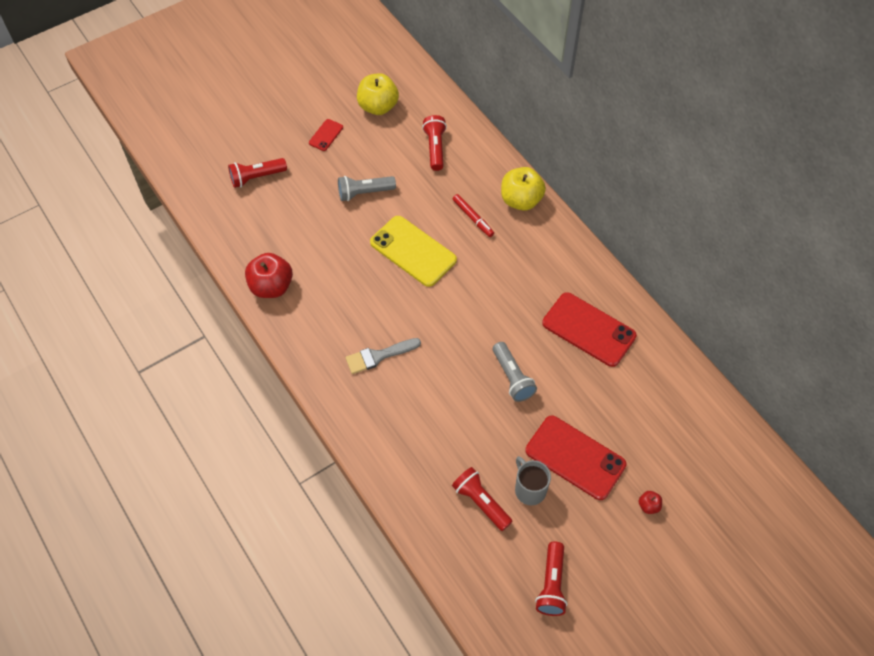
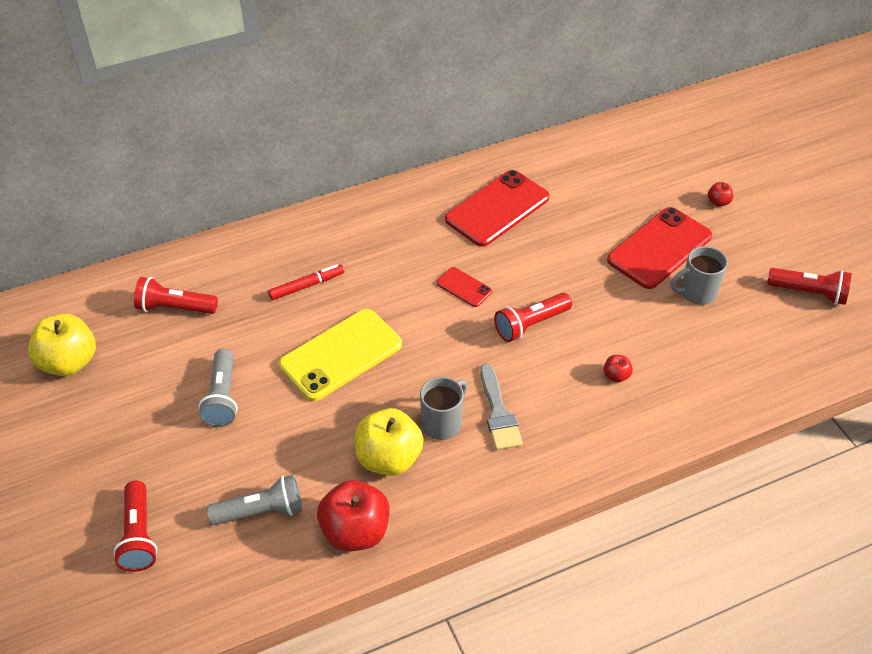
camera: 80 degrees left, 10 degrees down
(326, 135) = (94, 433): red phone -> red phone (464, 287)
(364, 322) = (442, 423): none -> grey mug
(427, 432) = (616, 376): none -> red apple
(481, 502) = (711, 338): red flashlight -> red flashlight (530, 324)
(512, 377) = (550, 284): grey flashlight -> grey flashlight (261, 511)
(521, 200) = (295, 236): yellow apple -> yellow apple (389, 458)

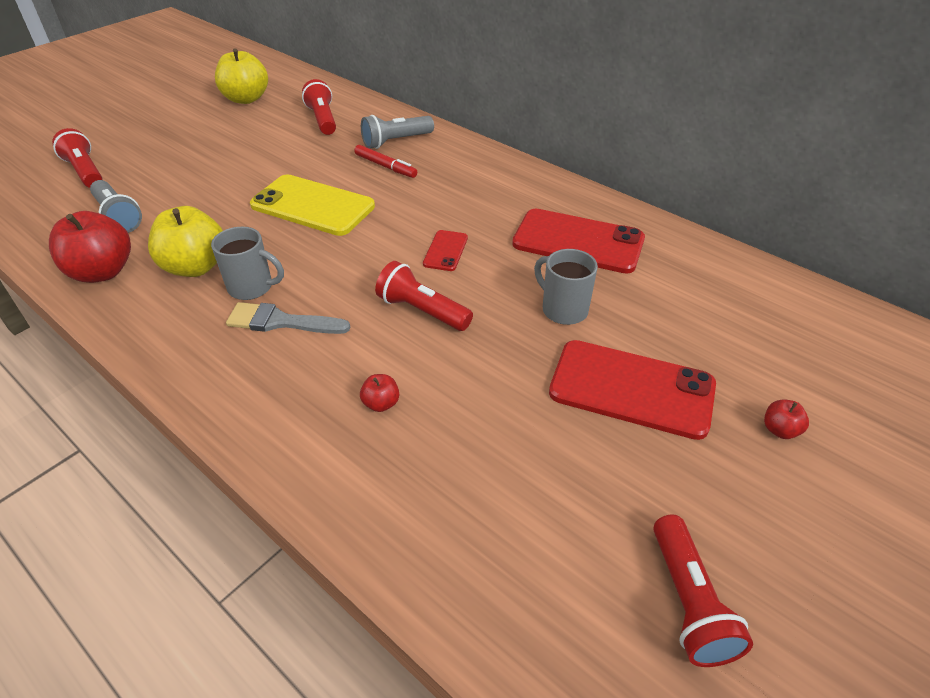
camera: 65 degrees right, 5 degrees down
(139, 535) = (85, 172): red flashlight -> red flashlight turned 90 degrees clockwise
(222, 397) = (237, 165): grey flashlight -> grey flashlight (396, 141)
(498, 413) = (281, 322): grey brush -> grey brush turned 45 degrees clockwise
(697, 293) = (579, 449): grey mug -> grey mug (563, 309)

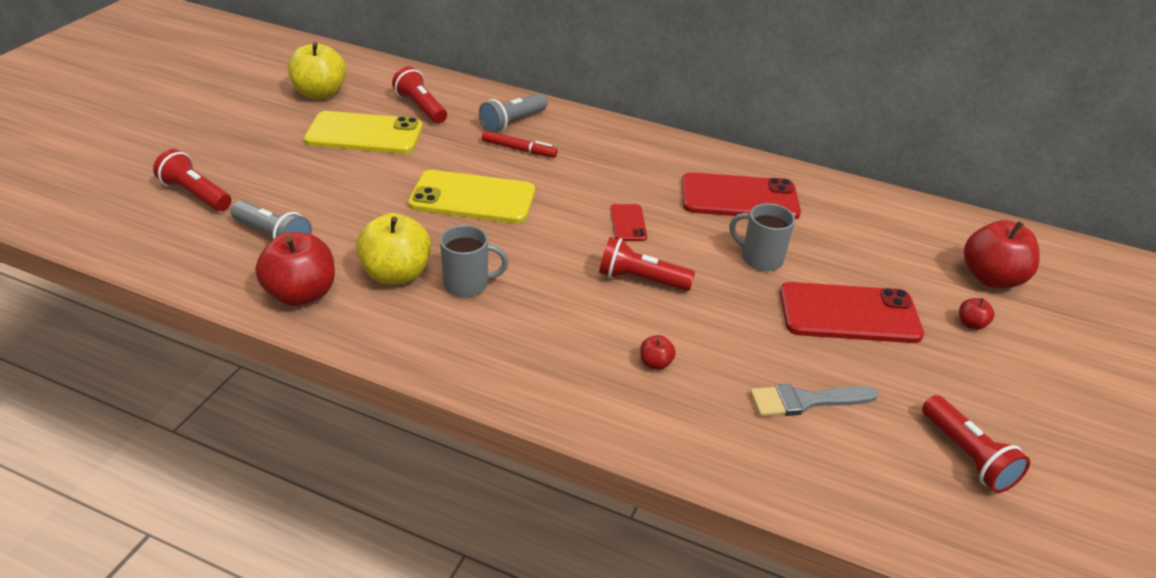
camera: 20 degrees left, 5 degrees down
(258, 137) = (364, 134): none -> yellow phone
(281, 322) = (518, 311): grey brush -> grey brush (805, 401)
(835, 378) = (991, 278): none -> red apple

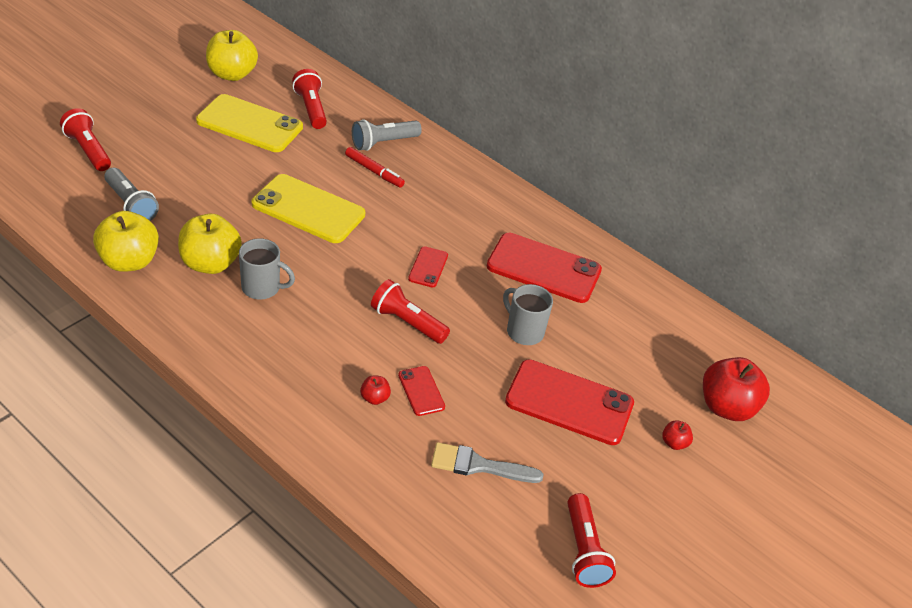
camera: 15 degrees right, 5 degrees up
(301, 294) = (129, 261): red apple -> yellow apple
(698, 343) = (421, 391): none -> red phone

